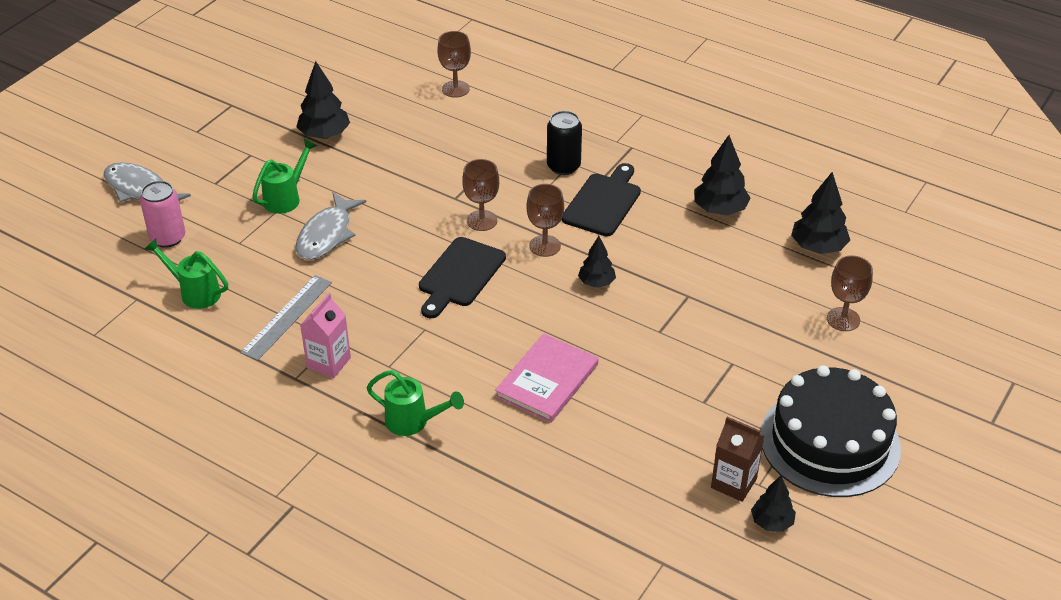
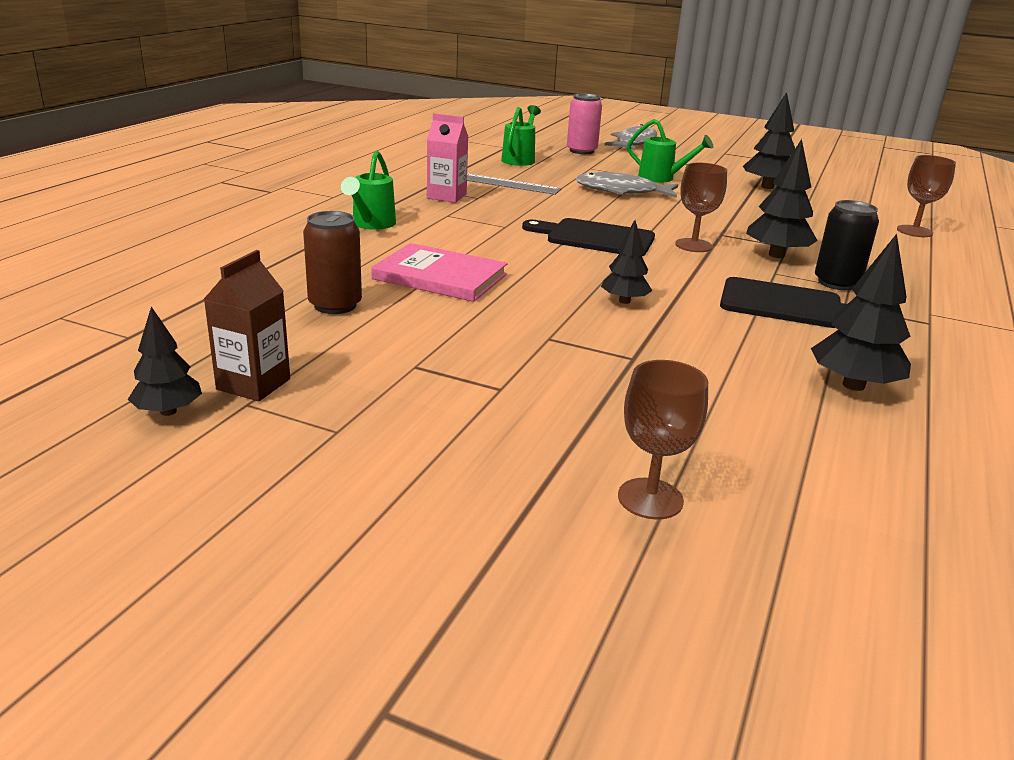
camera: 80 degrees right, 15 degrees down
(545, 246) = (673, 274): brown goblet -> none
(604, 444) = (335, 305): none -> brown can
(818, 247) = (838, 478): black tree -> black tree (776, 255)
(829, 442) = (330, 470): black cake -> none

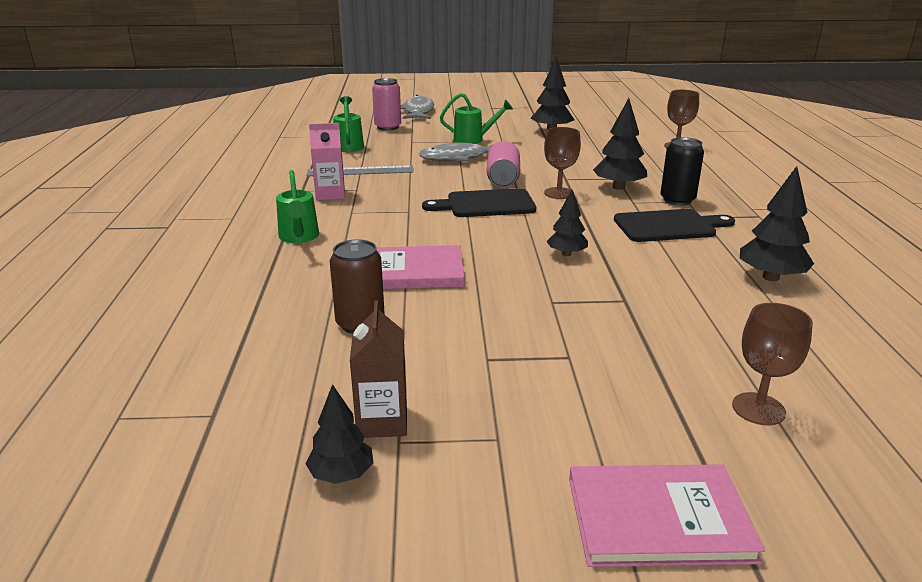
camera: 25 degrees left, 0 degrees up
(401, 548) = (658, 518): none -> pink book
(645, 220) = (503, 179): none -> pink can

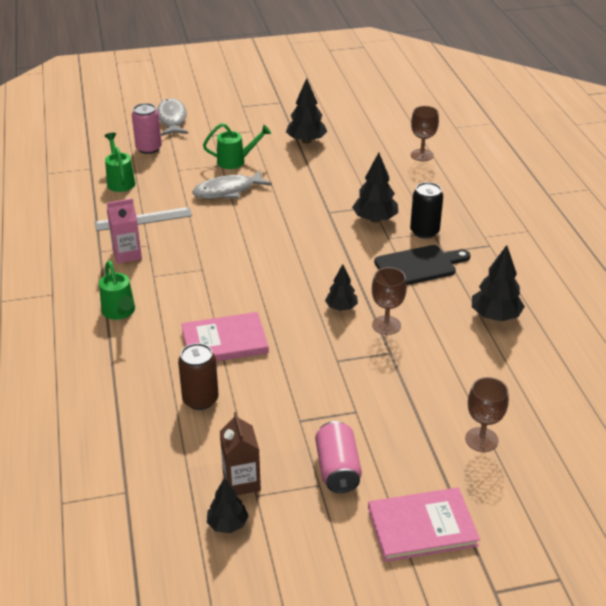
camera: 10 degrees left, 10 degrees up
(486, 204) = (266, 254): black cutting board -> none
(503, 179) = (274, 218): pink can -> pink can (337, 469)
(559, 193) = (325, 233): brown goblet -> brown goblet (386, 325)

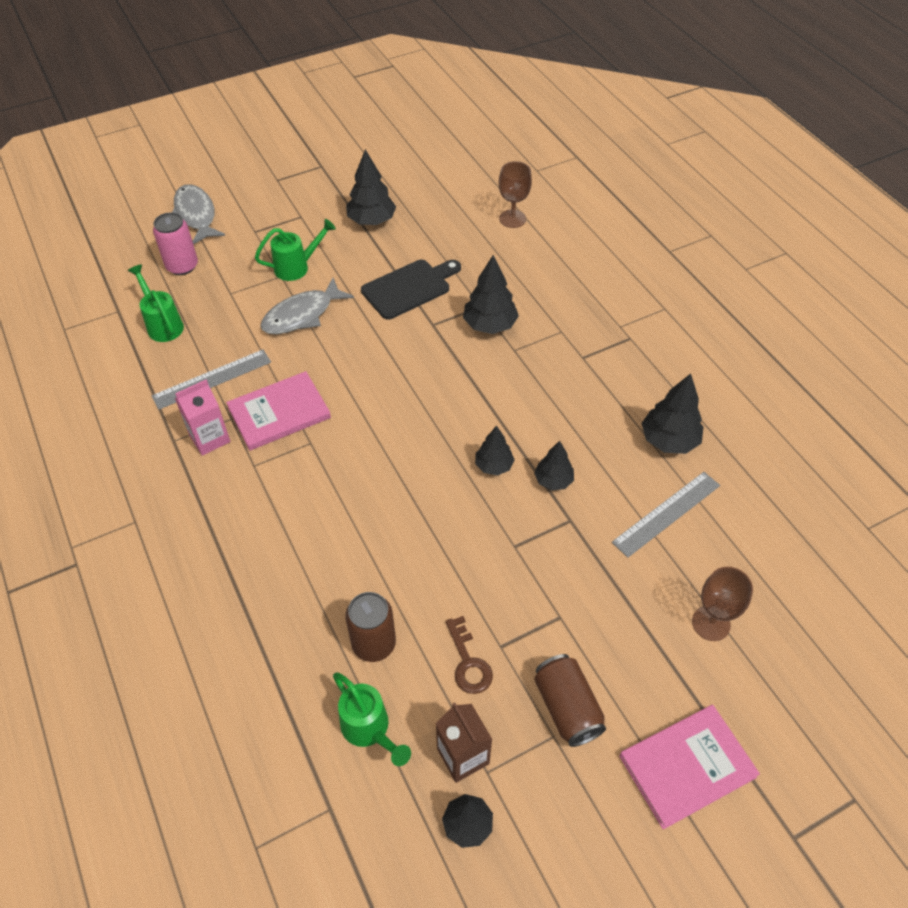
camera: 15 degrees left, 15 degrees up
(120, 312) = (230, 532): green watering can -> green watering can (369, 730)
(224, 341) = (374, 547): pink book -> pink book (279, 413)
(269, 425) = (468, 662): none -> brown key
(337, 469) = (567, 707): pink can -> brown can
(386, 325) = (553, 480): brown goblet -> black tree
(418, 266) = (561, 385): black cutting board -> black cutting board (409, 288)
(424, 231) = (551, 332): black can -> none
(473, 362) = (666, 513): none -> grey ruler

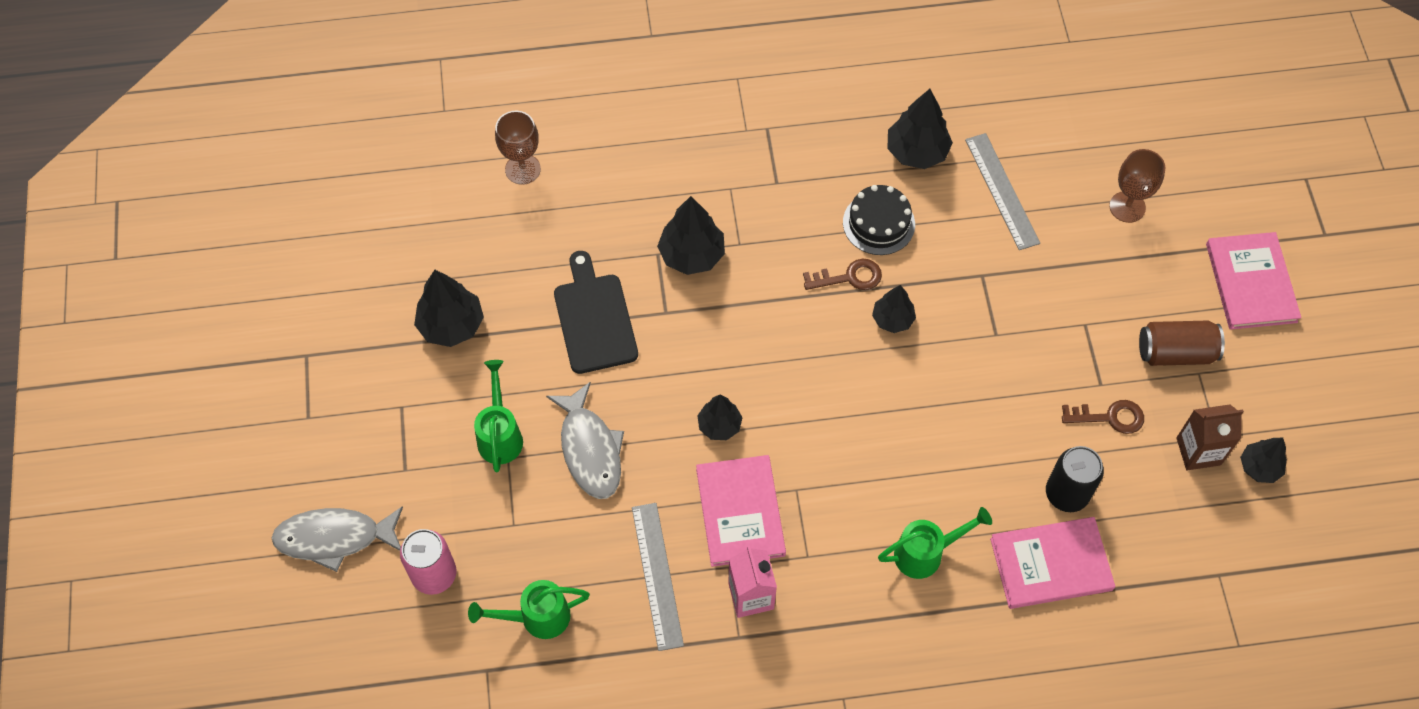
camera: 70 degrees left, 10 degrees up
(297, 648) = (1051, 564): none -> pink book
(369, 730) = (1154, 521): green watering can -> green watering can (926, 553)
(374, 644) = (1066, 493): brown can -> black can
(519, 426) = (849, 277): none -> brown key
(553, 480) = (930, 272): black tree -> black tree (719, 425)
(582, 432) = (878, 223): none -> black cake

